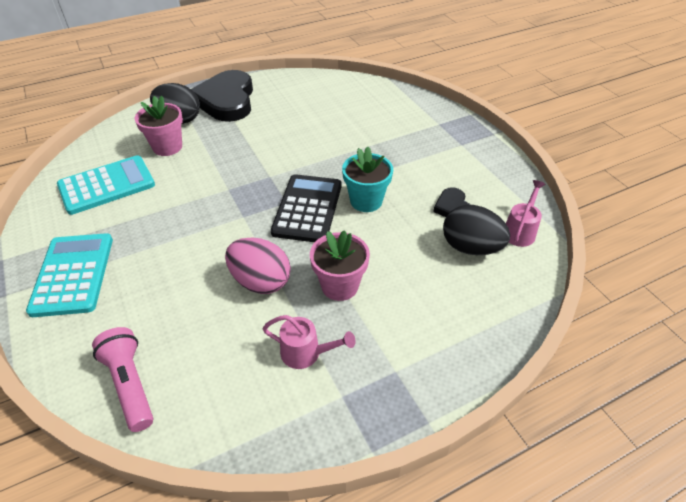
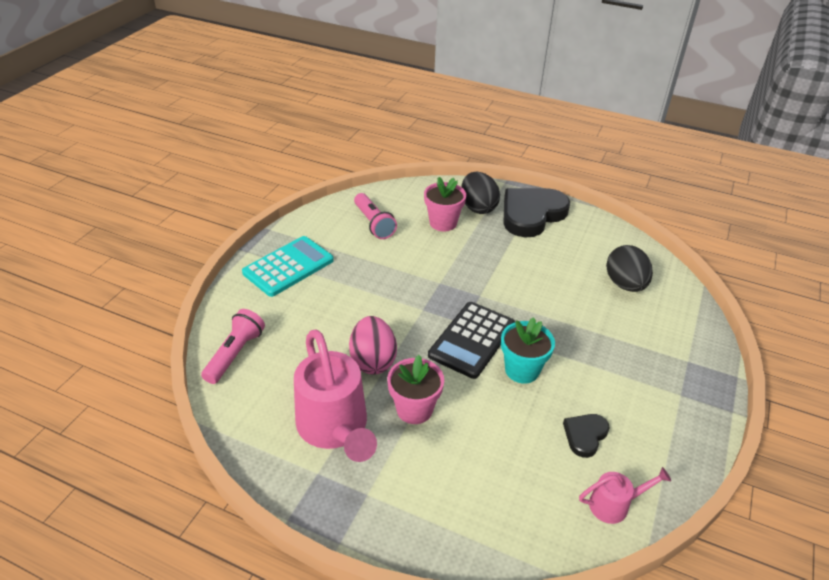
camera: 50 degrees right, 5 degrees down
(107, 185) = (374, 223): turquoise calculator -> pink flashlight
(306, 353) = (335, 429): pink watering can -> pink watering can, size x2.05
(308, 208) = (471, 340): black calculator -> black calculator turned 150 degrees clockwise
(470, 247) = (549, 475): black egg -> black egg (625, 284)

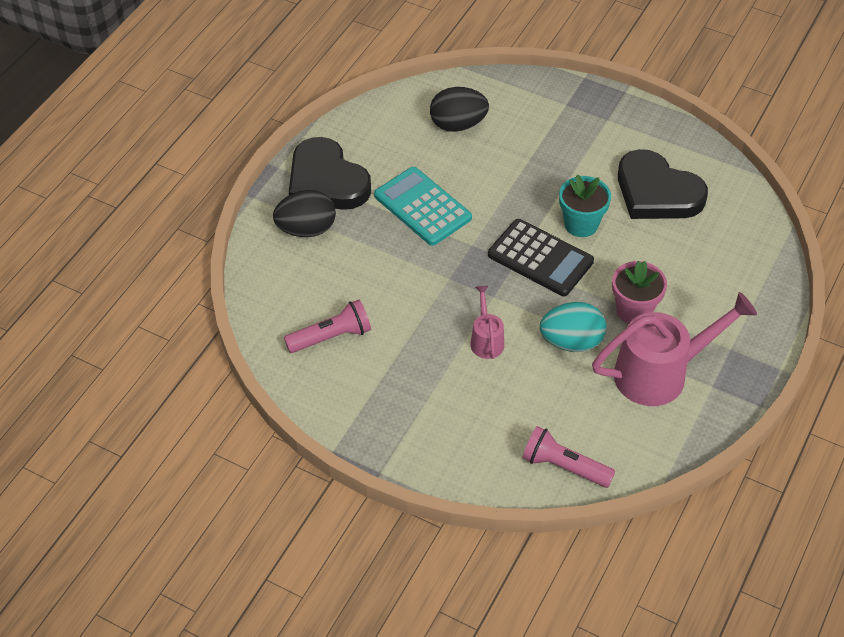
camera: 85 degrees left, 10 degrees up
(288, 267) = (414, 425): turquoise calculator -> turquoise calculator (422, 207)
(373, 361) = (571, 342): pink egg -> turquoise egg
(443, 223) = (336, 266): pink flower pot -> none
(585, 435) = (657, 192): black heart -> black heart, size x2.08
(615, 505) = (725, 186): pink watering can -> pink watering can (486, 339)

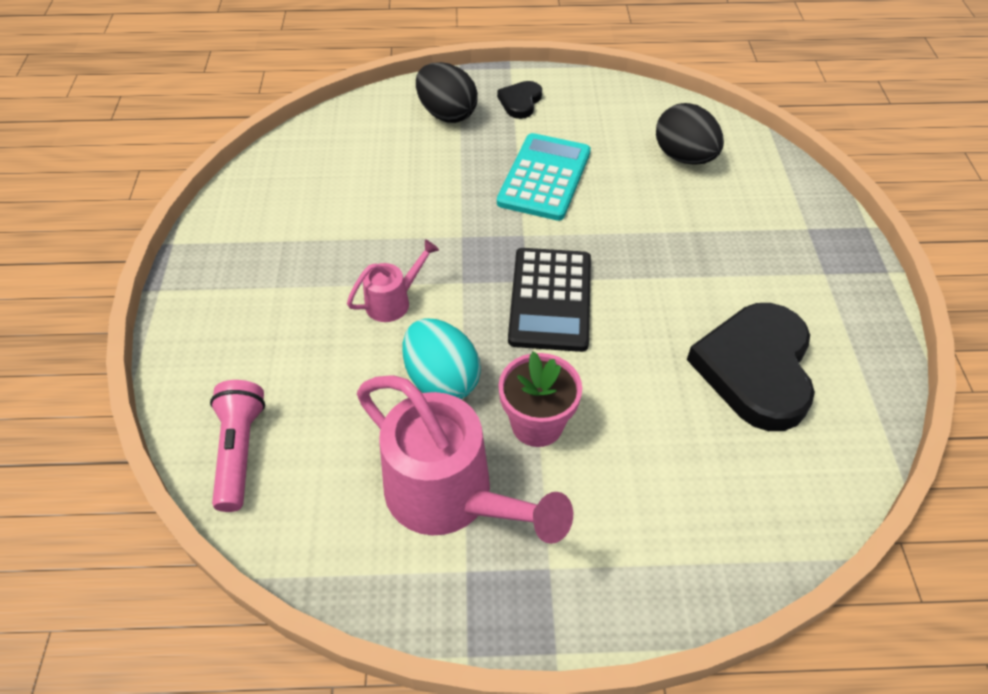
camera: 60 degrees right, 0 degrees up
(326, 181) = (520, 102): black heart -> black heart, size x0.48
(331, 337) = (321, 183): pink flashlight -> none
(581, 224) = (634, 315): turquoise flower pot -> none

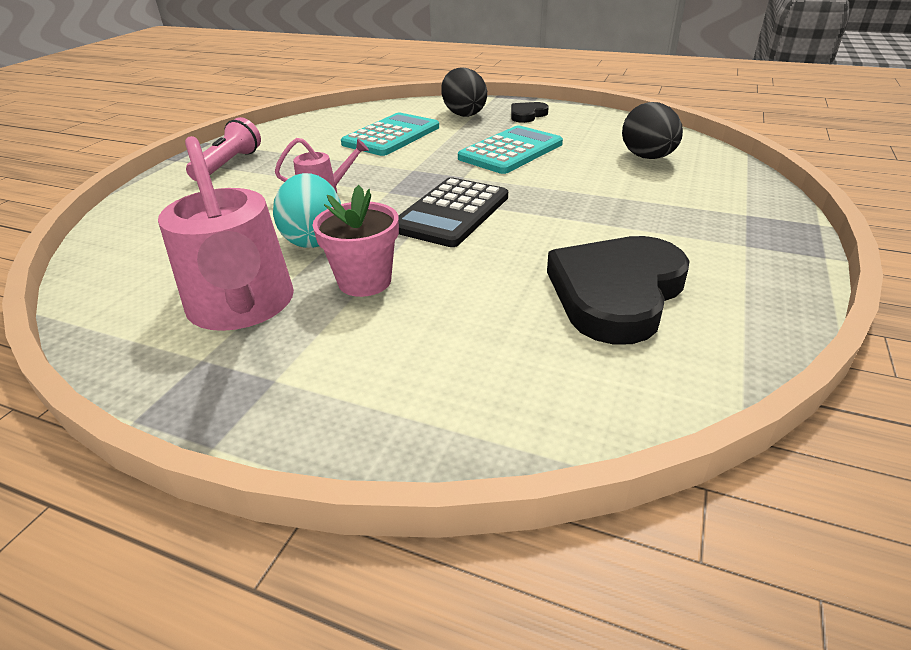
camera: 25 degrees right, 15 degrees down
(239, 451) = (124, 244): pink flashlight -> pink flashlight (228, 165)
(393, 178) = (391, 136): none -> turquoise calculator

